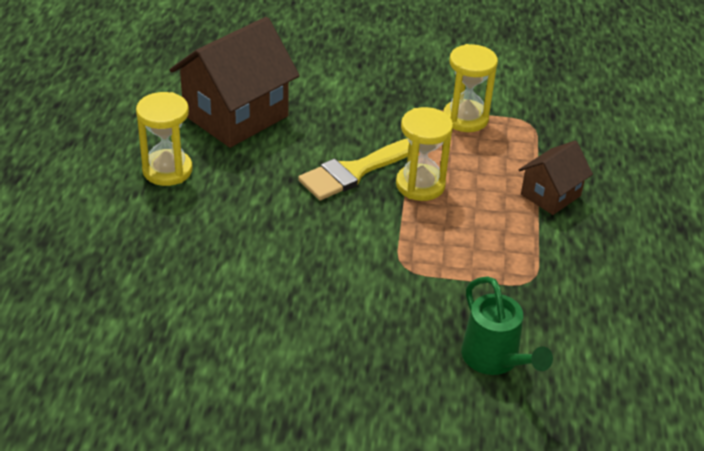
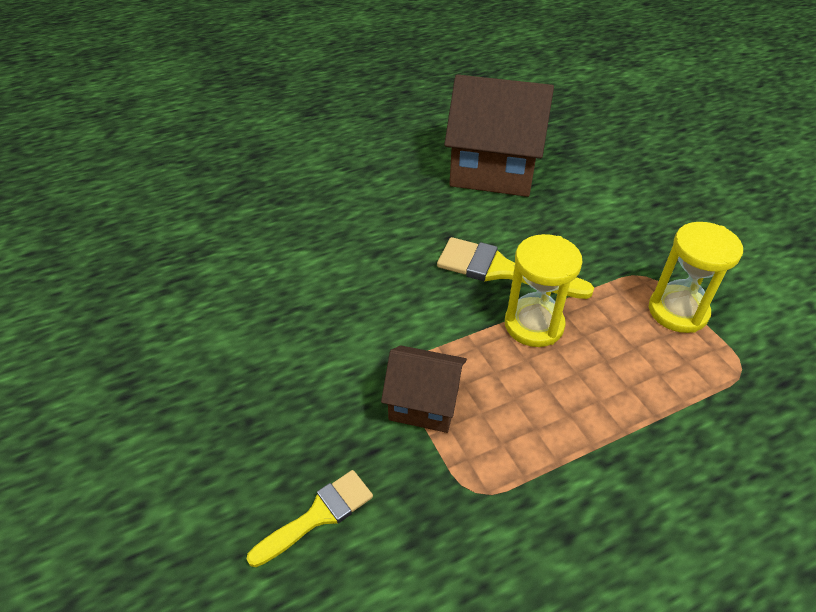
camera: 60 degrees right, 5 degrees up
(167, 170) = (387, 170): yellow hourglass -> none
(495, 360) = (318, 515): green watering can -> yellow brush
(550, 195) = (641, 445): brown house -> brown house (424, 403)

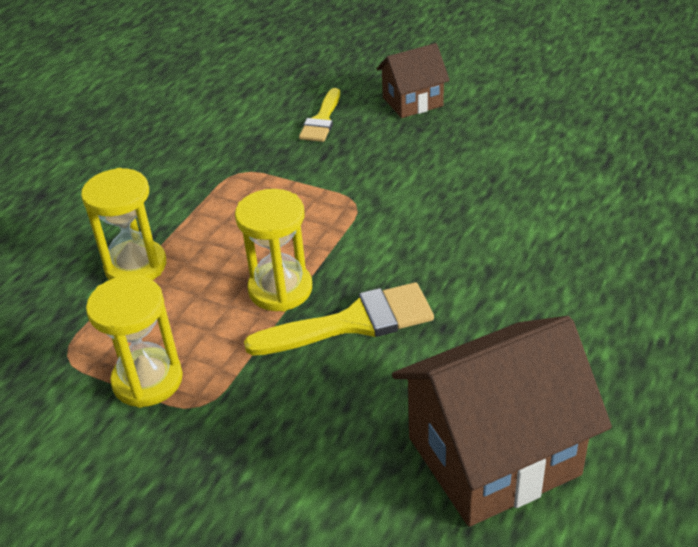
camera: 145 degrees right, 5 degrees down
(424, 403) = (317, 193): brown house -> brown house (412, 102)
(650, 427) = (135, 266): none -> yellow hourglass

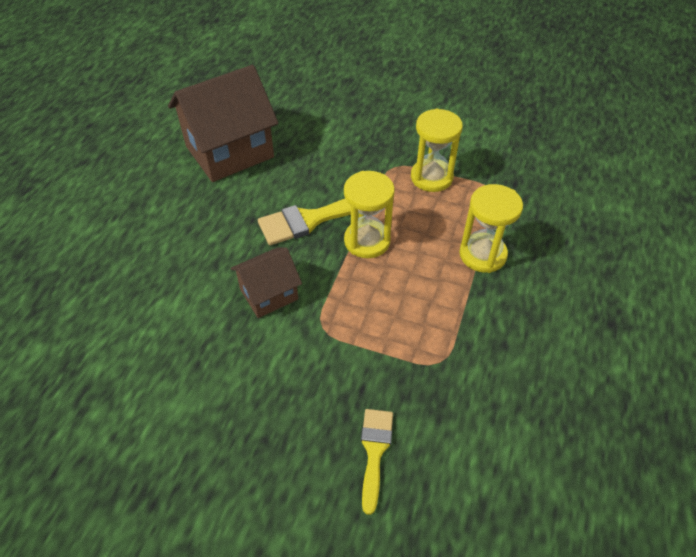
camera: 170 degrees right, 10 degrees up
(412, 102) = (272, 493): brown house -> brown house (269, 294)

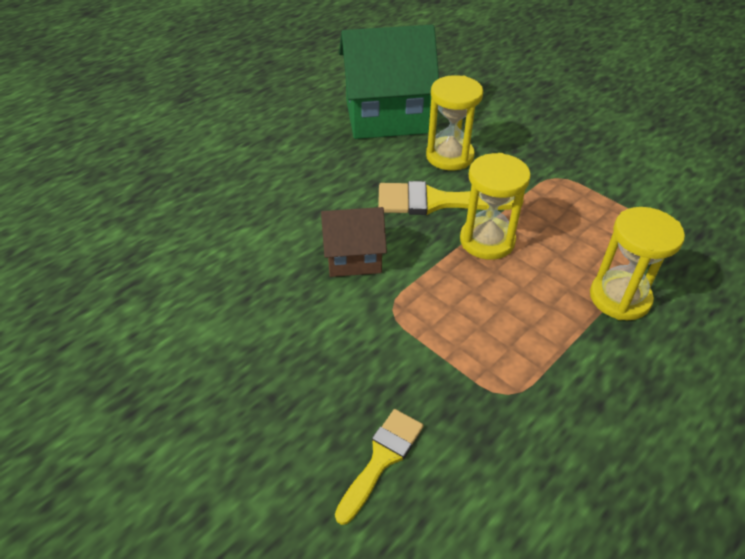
camera: 25 degrees right, 5 degrees down
(229, 152) = (386, 117): brown house -> green house
(431, 177) = (595, 200): yellow hourglass -> yellow hourglass (449, 156)

